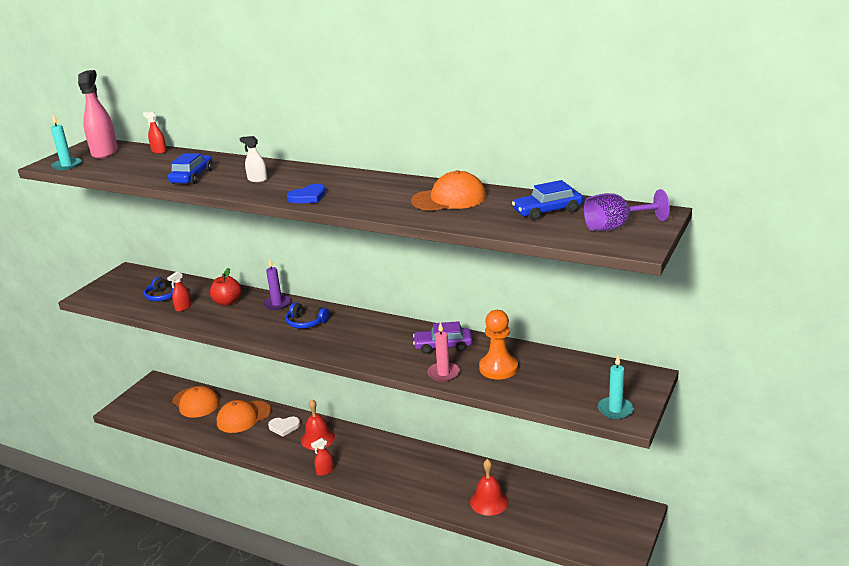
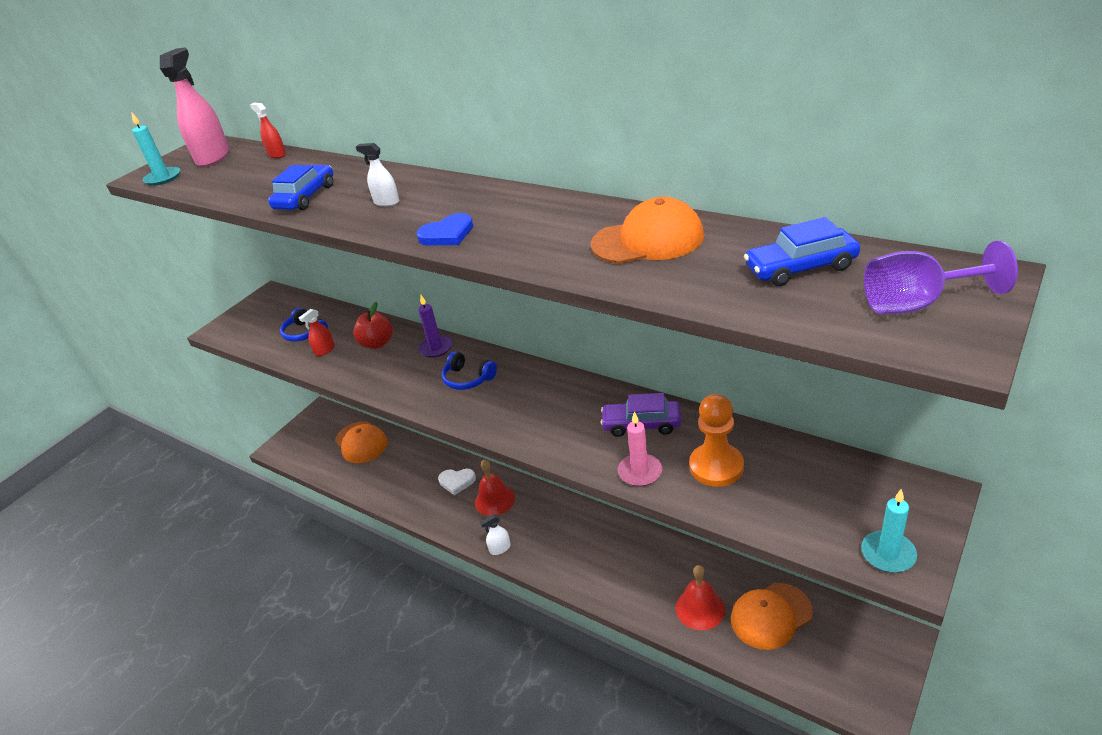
camera: 10 degrees right, 10 degrees up
(243, 417) = (412, 465): orange cap -> orange cap (771, 616)
(325, 471) = (500, 548): red spray bottle -> white spray bottle

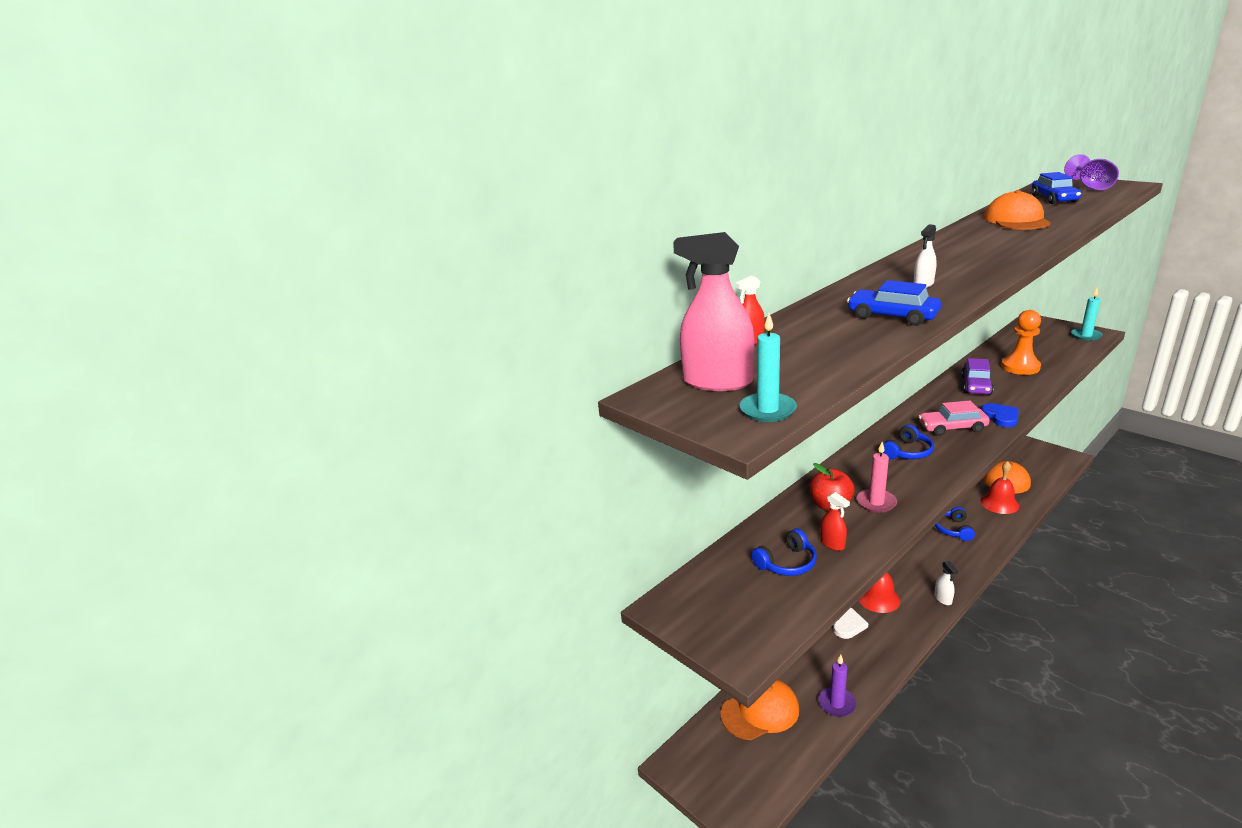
camera: 80 degrees left, 10 degrees down
(436, 348) = (851, 469): purple candle -> purple candle (837, 703)
(447, 234) = (996, 263): blue heart -> blue heart (1001, 417)
(523, 407) = (952, 427): none -> pink car
(626, 559) = (953, 529): none -> blue headphones
(640, 472) = (1029, 389): pink candle -> pink candle (876, 502)

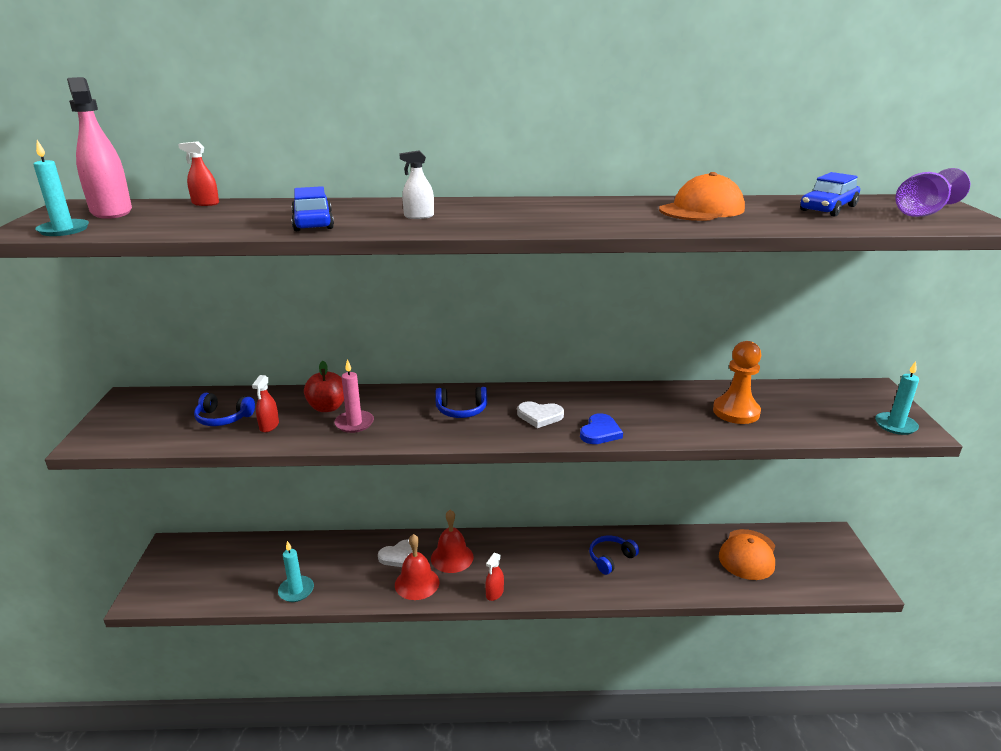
camera: 40 degrees right, 0 degrees up
(760, 711) = (254, 558): orange cap -> none
(837, 703) = (296, 590): purple candle -> turquoise candle
(943, 599) = (494, 593): white spray bottle -> red spray bottle
(952, 427) = (539, 416): pink car -> white heart
(976, 385) = (650, 402): purple car -> none
(999, 503) = (698, 570): red bell -> red bell (417, 583)

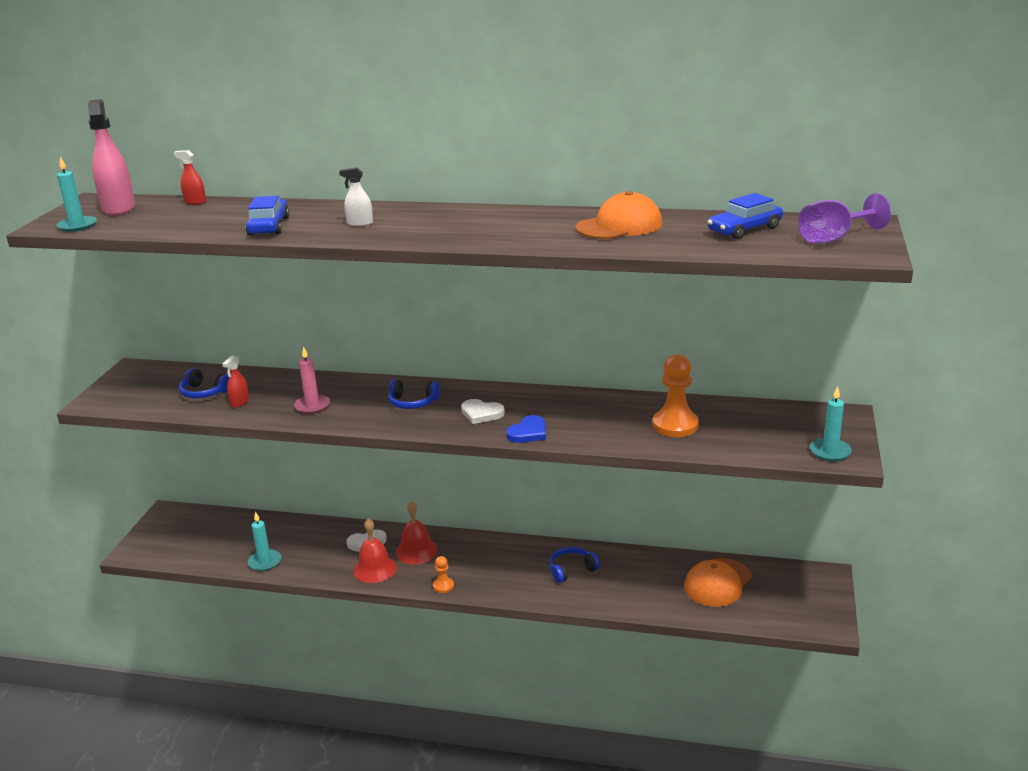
camera: 15 degrees right, 0 degrees up
(327, 407) = (295, 390): red apple -> none
(494, 593) = (443, 586): red spray bottle -> orange pawn

